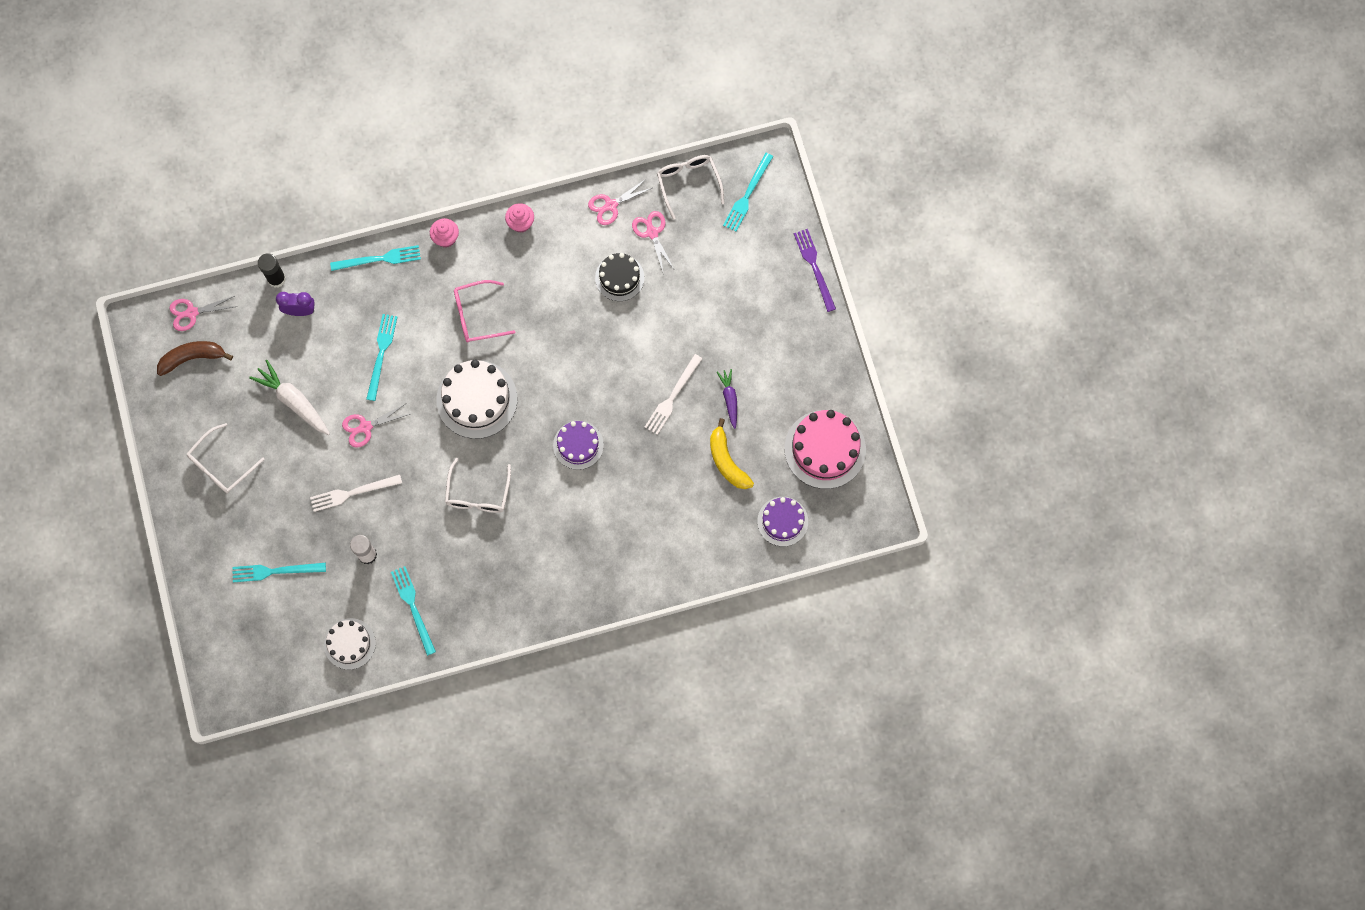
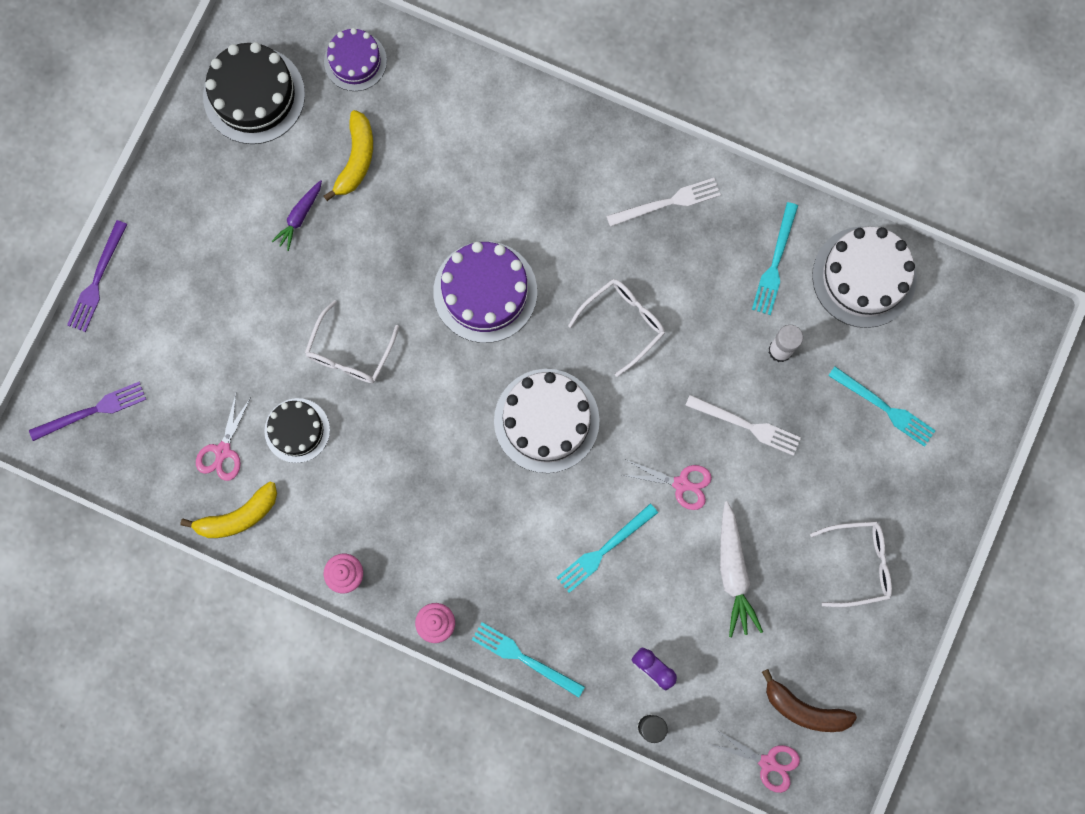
camera: 140 degrees left, 5 degrees up
(349, 644) = (864, 277): white cake -> white cake, size x1.61
(477, 315) = (474, 510): pink glasses -> none
(578, 445) = (485, 292): purple cake -> purple cake, size x1.61
(611, 205) = (238, 516): pink scissors -> yellow banana
(672, 397) = (352, 264): white fork -> white fork (667, 202)
(688, 183) = (139, 474): white glasses -> white glasses (349, 352)
(747, 195) = (92, 411): turquoise fork -> purple fork
(825, 449) = (254, 95): pink cake -> black cake

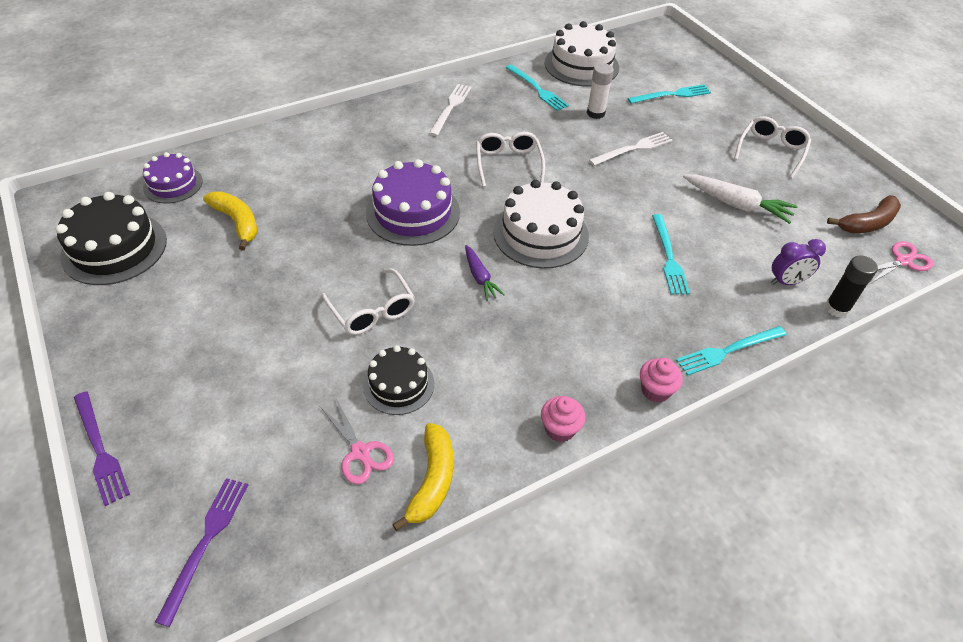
camera: 55 degrees left, 30 degrees down
(299, 217) = (234, 277): purple carrot -> purple carrot (480, 277)
(681, 484) = (649, 195): pink scissors -> none

